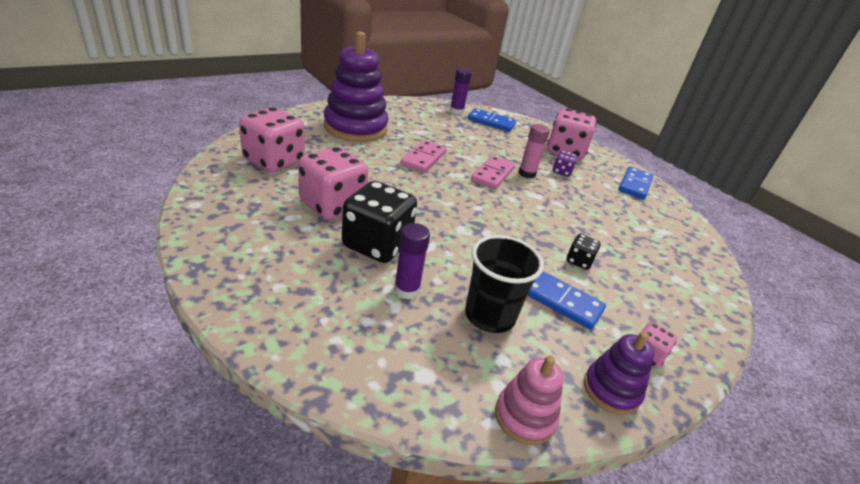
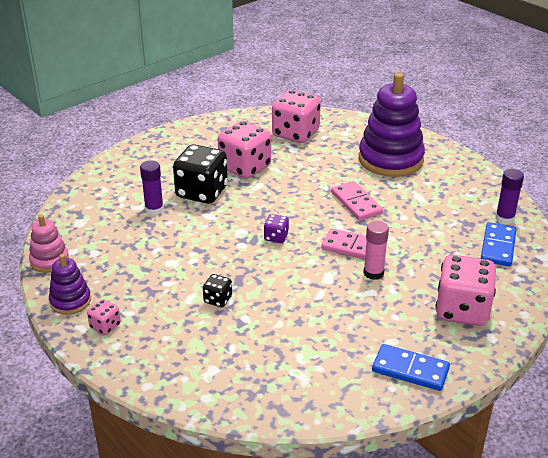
camera: 90 degrees right, 0 degrees up
(423, 158) = (356, 203): pink domino -> pink domino turned 45 degrees clockwise
(489, 315) = (135, 247): black cup -> none
(561, 172) = (398, 302): purple dice -> purple dice (276, 237)
(562, 301) = (159, 284): blue domino -> none

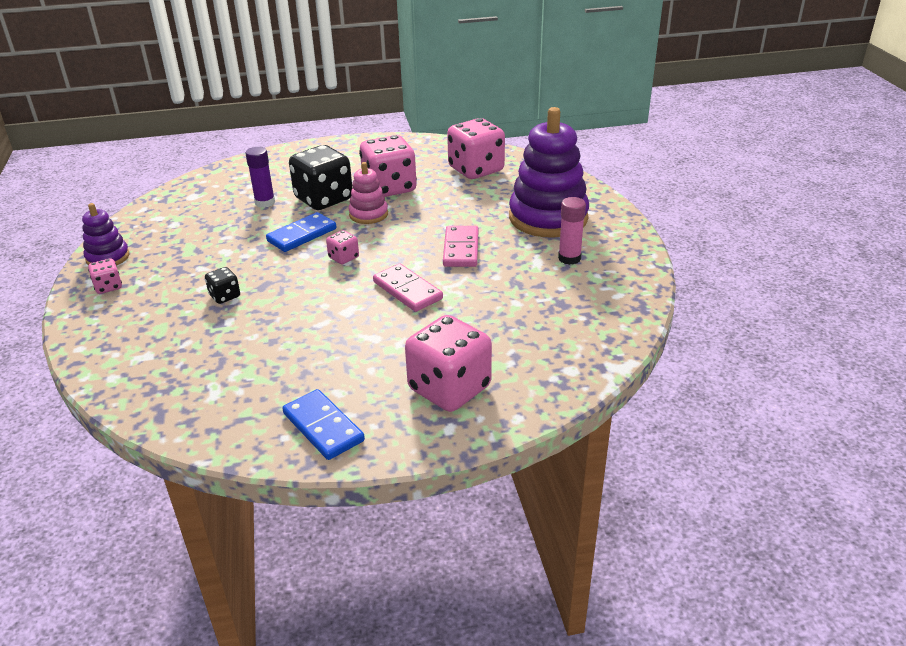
camera: 30 degrees right, 0 degrees up
(49, 260) = (132, 220): pink stacking toy -> pink stacking toy (368, 214)
(276, 237) = (343, 258): purple dice -> pink dice
(373, 273) = (399, 320): pink glue stick -> pink glue stick (569, 258)
(498, 246) = (568, 338): blue domino -> blue domino (302, 235)
(504, 218) = (611, 312): purple glue stick -> none

